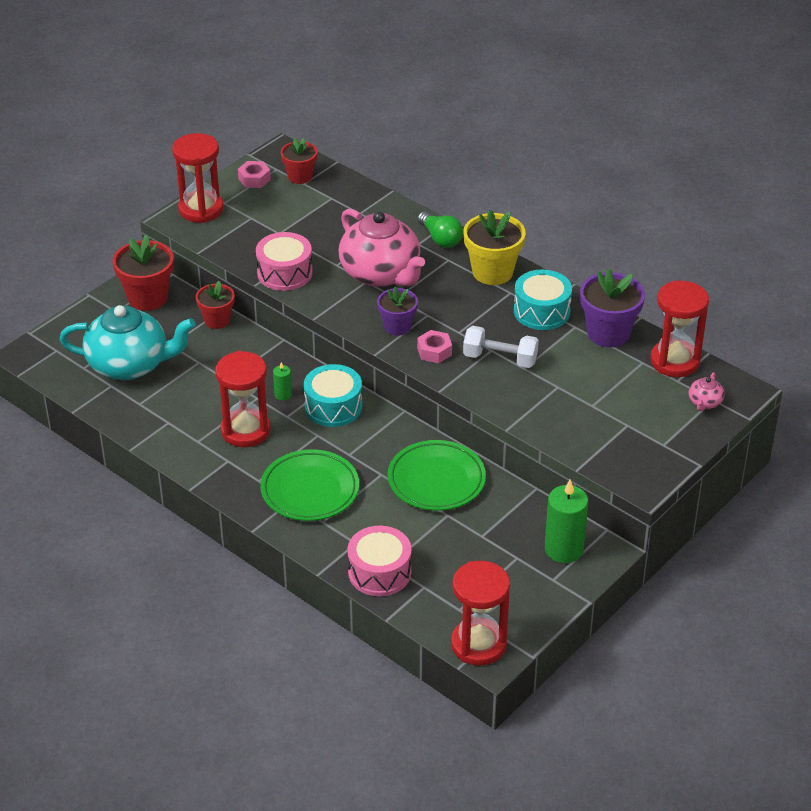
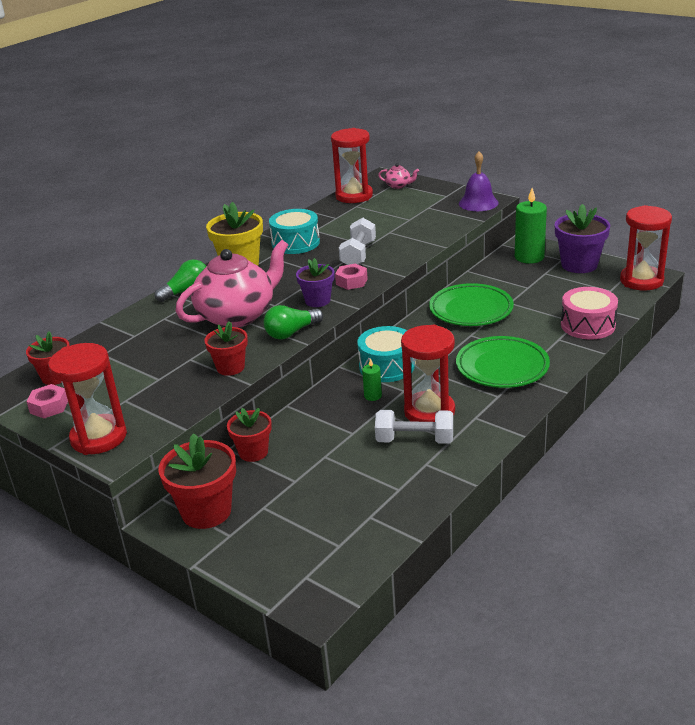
camera: 90 degrees left, 10 degrees down
(130, 365) = (332, 507): turquoise teapot -> none
(204, 417) = (414, 440): none -> white dumbbell
(284, 273) = (230, 367): pink drum -> red flower pot
(336, 309) = (291, 333): none -> green light bulb
(608, 333) = (323, 218): purple flower pot -> purple flower pot (579, 265)
(633, 472) = (478, 203): none -> purple bell

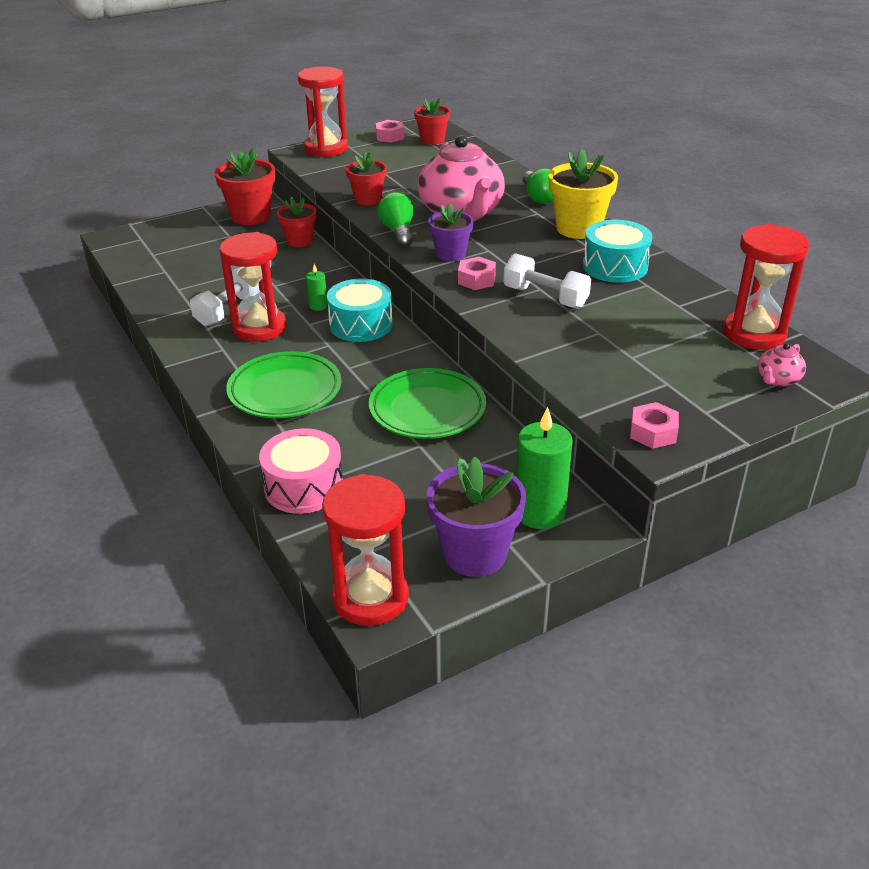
camera: 110 degrees right, 5 degrees up
(478, 203) = (653, 432): purple bell -> pink nut

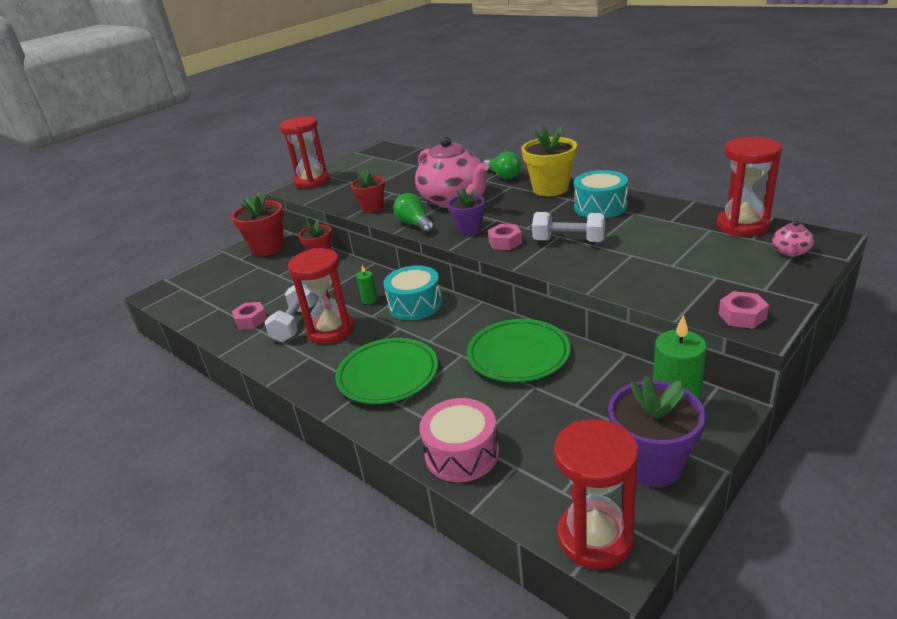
camera: 15 degrees left, 5 degrees down
(390, 136) = (356, 163): pink nut -> pink nut (251, 320)
(432, 140) = (391, 158): red flower pot -> none

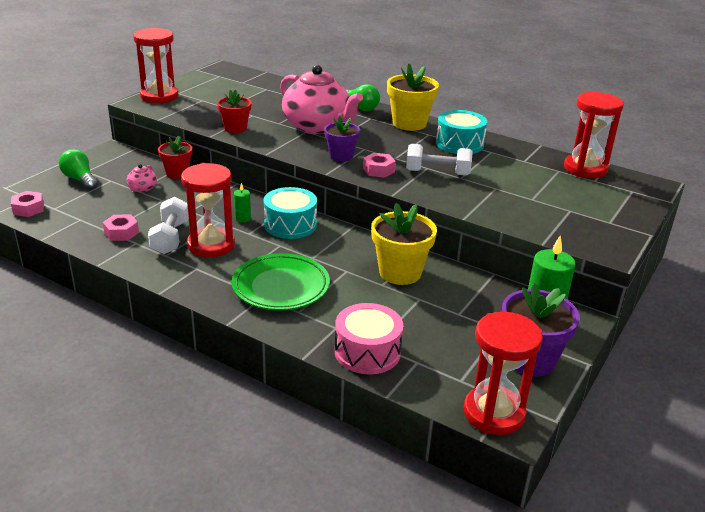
camera: 15 degrees left, 0 degrees up
(268, 248) = (115, 162): red flower pot -> none
(415, 224) = (285, 148): green light bulb -> green light bulb (80, 179)
(518, 355) = (400, 272): green plate -> yellow flower pot
(742, 316) = (595, 242): pink nut -> pink nut (28, 209)
(790, 252) = (627, 193): pink teapot -> pink teapot (142, 189)

